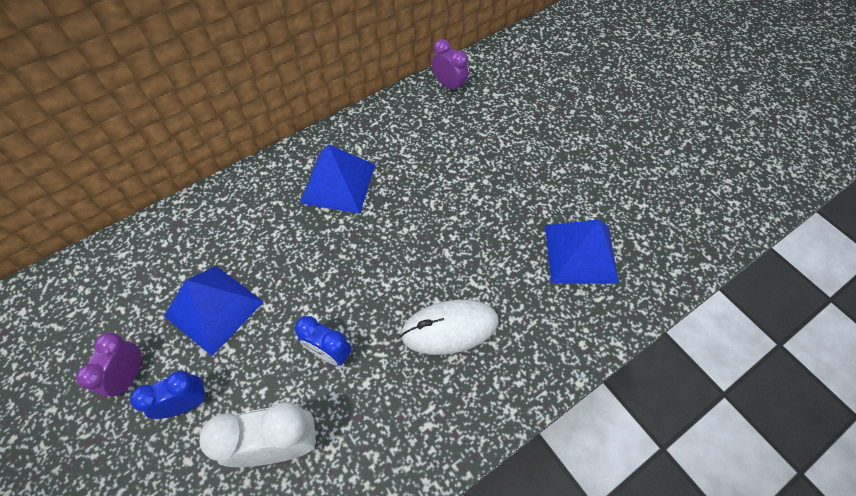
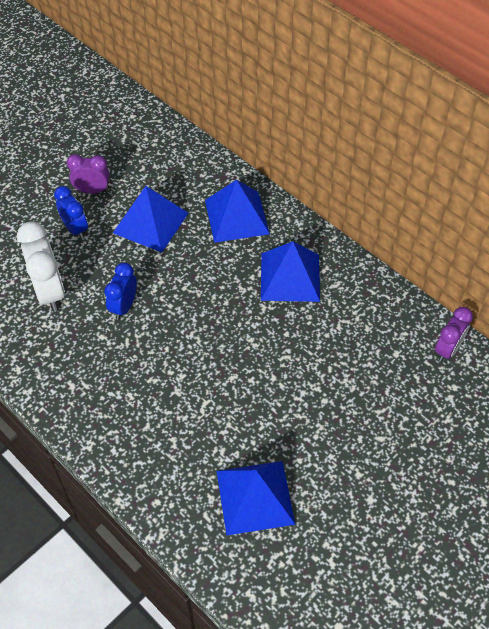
camera: 80 degrees right, 5 degrees down
(241, 218) = (237, 217): none -> blue pyramid
(449, 328) = (157, 389): white mouse -> none

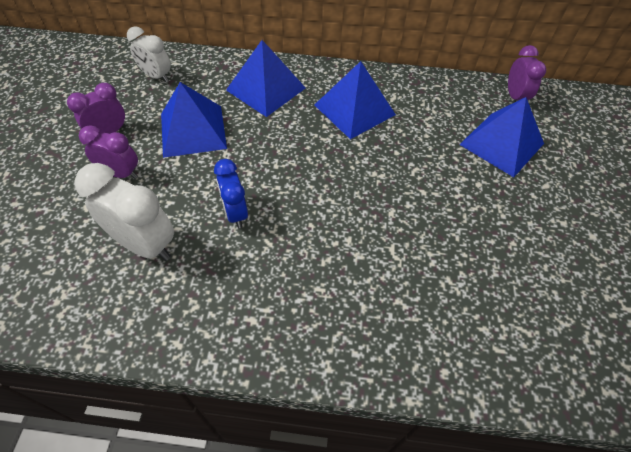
camera: 40 degrees left, 0 degrees up
(75, 229) = (121, 173): blue clock -> purple clock
(163, 158) = (156, 76): none -> white clock
(255, 497) = (517, 300): blue pyramid -> blue pyramid (501, 144)

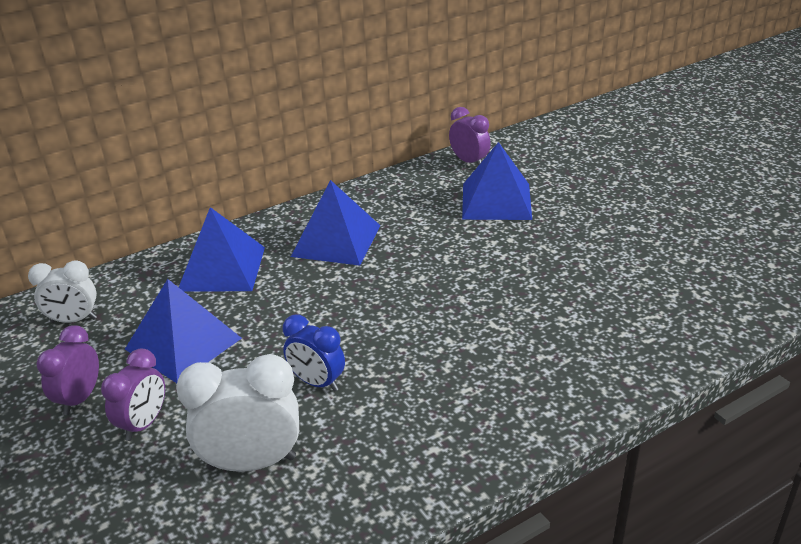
camera: 35 degrees left, 20 degrees down
(121, 173) = (144, 424): purple clock -> purple clock turned 135 degrees clockwise

